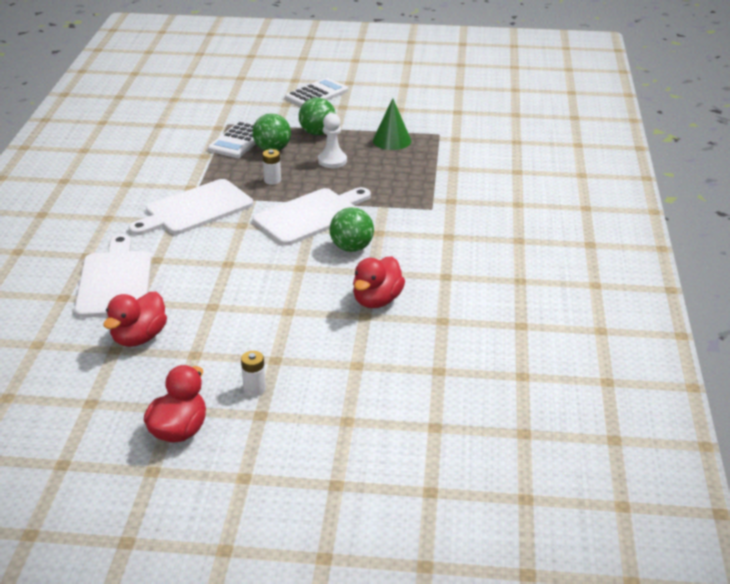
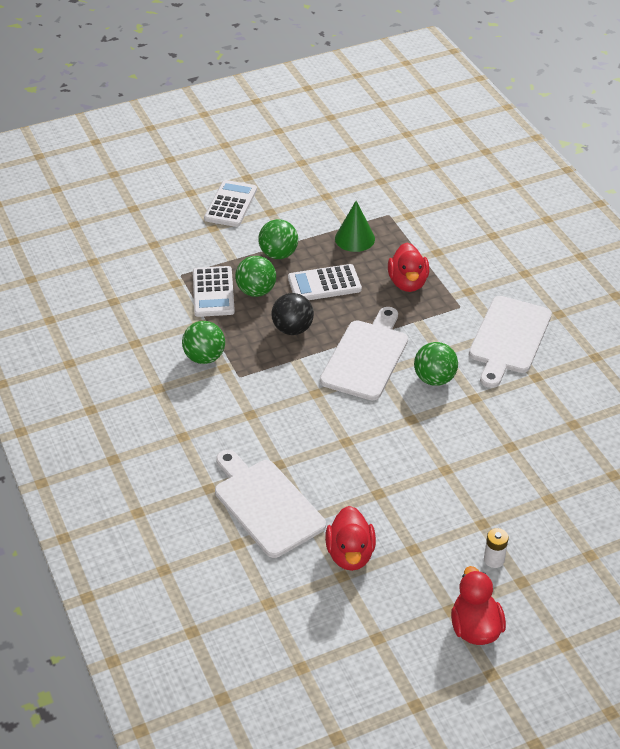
camera: 30 degrees left, 10 degrees up
(183, 176) = (204, 357): none -> green ball
(195, 209) = (255, 392): white cutting board -> white cutting board (508, 338)
(272, 180) = (292, 329): white battery -> black ball
(332, 161) = (324, 284): white pawn -> white calculator
(377, 300) = (506, 426): red duck -> red duck (408, 283)

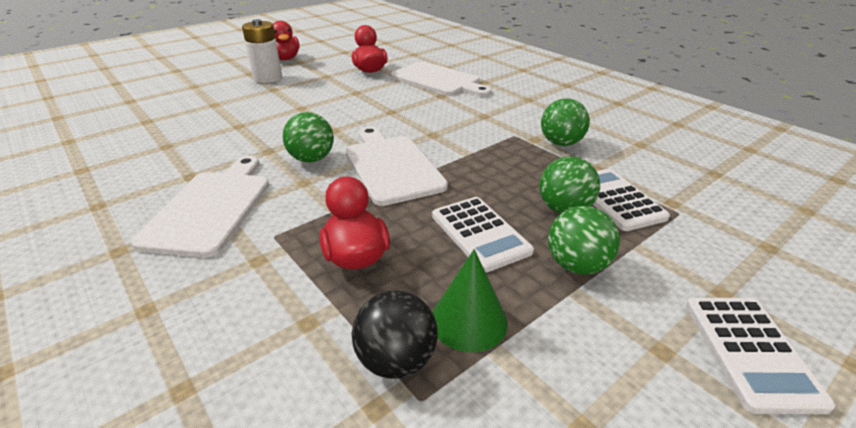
camera: 165 degrees right, 10 degrees down
(292, 329) = (488, 178): black ball -> black ball (396, 360)
(324, 284) = (480, 233): white calculator -> white calculator turned 90 degrees clockwise
(366, 357) = (391, 166): white cutting board -> white cutting board turned 150 degrees clockwise
(494, 559) = (268, 78): white battery -> white battery, size x1.90

